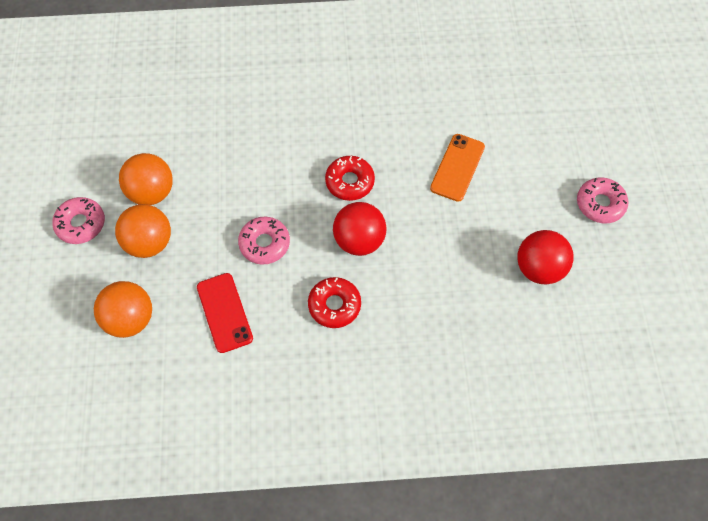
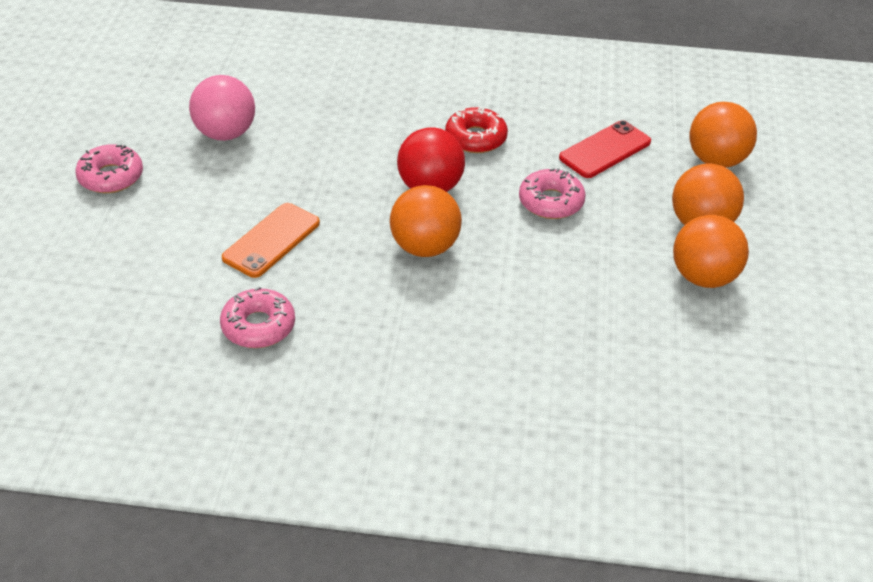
camera: 170 degrees left, 20 degrees down
(81, 224) = (797, 257): pink donut -> pink donut (258, 326)
(224, 312) = (605, 150): red phone -> red phone turned 60 degrees clockwise
(350, 182) = (425, 247): red donut -> orange ball
(539, 268) = (225, 133): red ball -> pink ball

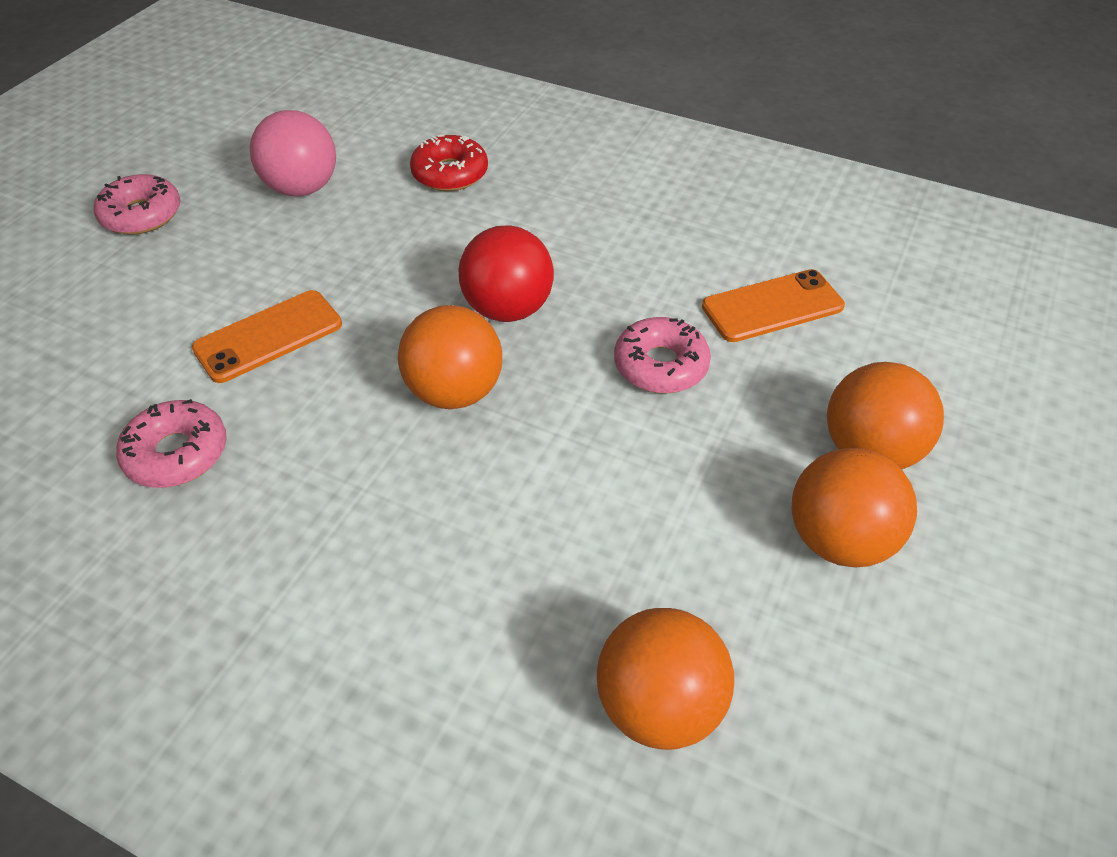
camera: 20 degrees right, 5 degrees up
(476, 138) = (603, 254): red donut -> red donut (450, 173)
(605, 150) = (772, 307): red phone -> orange phone
(716, 160) = (932, 356): orange ball -> orange ball (659, 704)

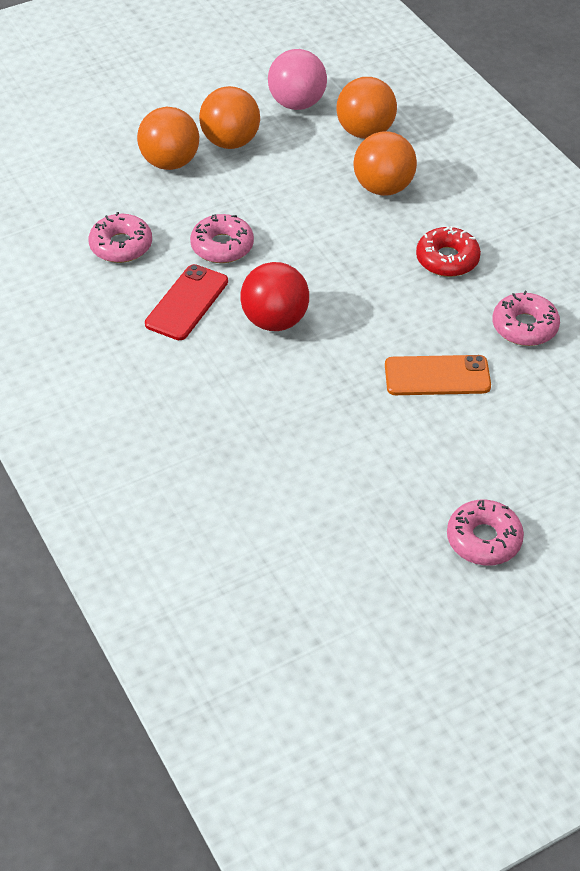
camera: 145 degrees left, 0 degrees up
(302, 188) = (342, 501): pink ball -> pink ball (297, 104)
(450, 173) = (217, 455): red donut -> red donut (447, 259)
(455, 392) = (348, 287): orange ball -> orange ball (383, 188)
(624, 282) = (187, 303): none -> red phone
(772, 307) = (121, 245): orange phone -> pink donut

